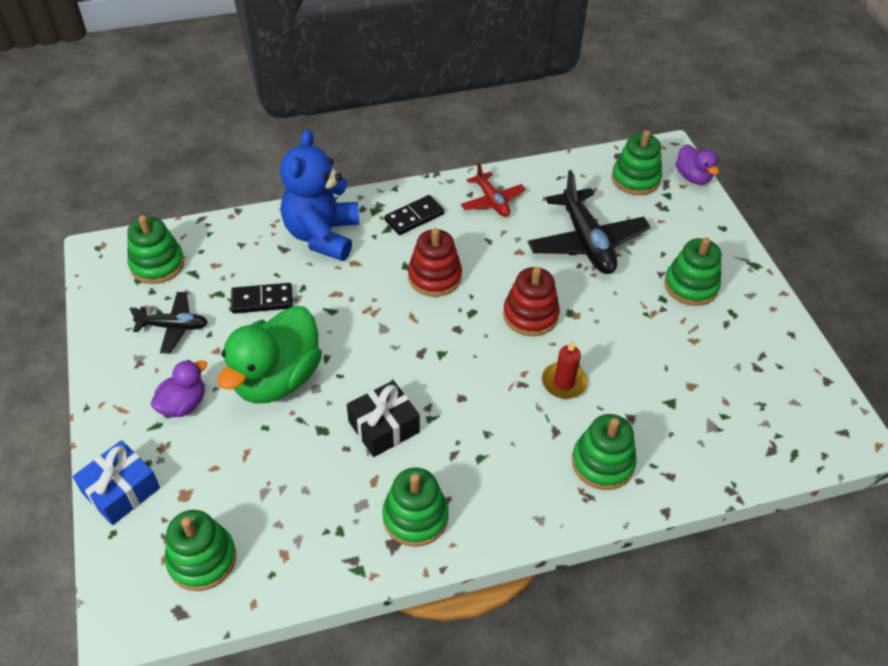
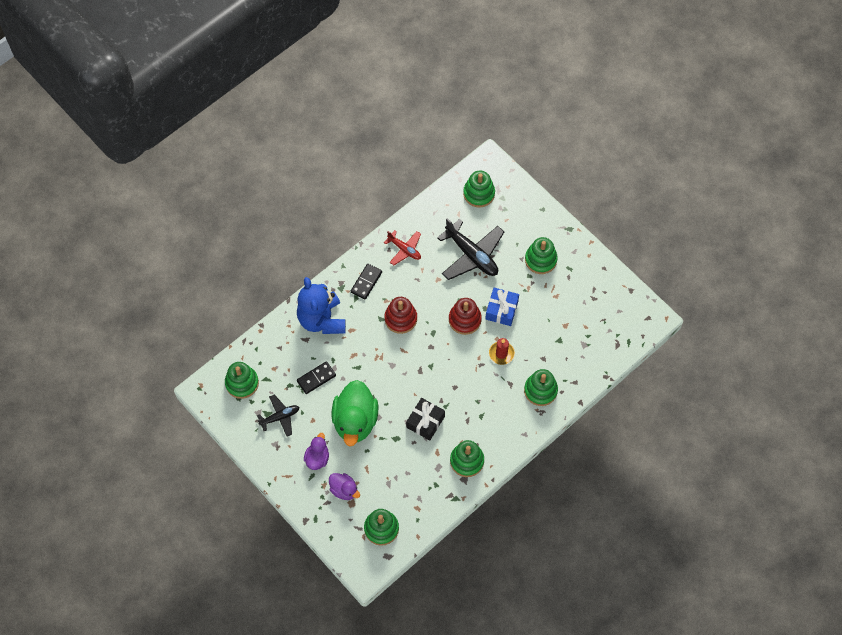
camera: 25 degrees left, 15 degrees up
(121, 490) = (319, 516): blue gift -> blue gift (501, 310)
(693, 177) = (511, 177): purple duck -> purple duck (344, 490)

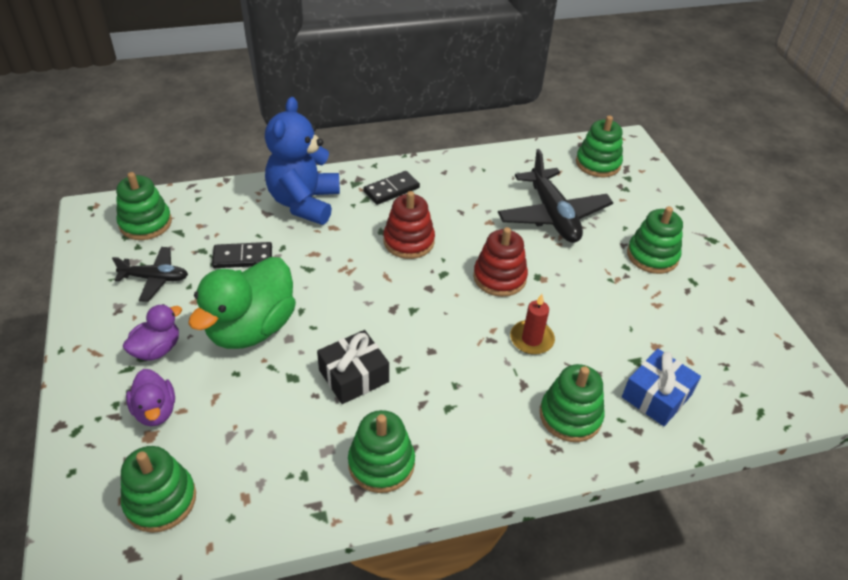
camera: 25 degrees right, 20 degrees down
(404, 249) = (464, 178): red plane -> none
(501, 310) = (562, 288): blue gift -> blue gift (656, 396)

